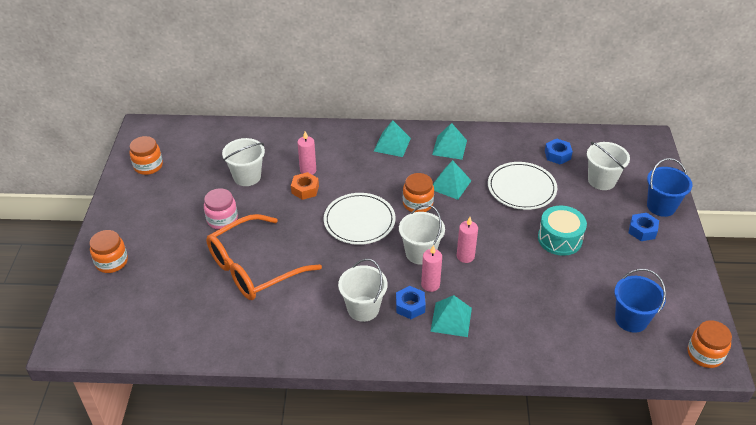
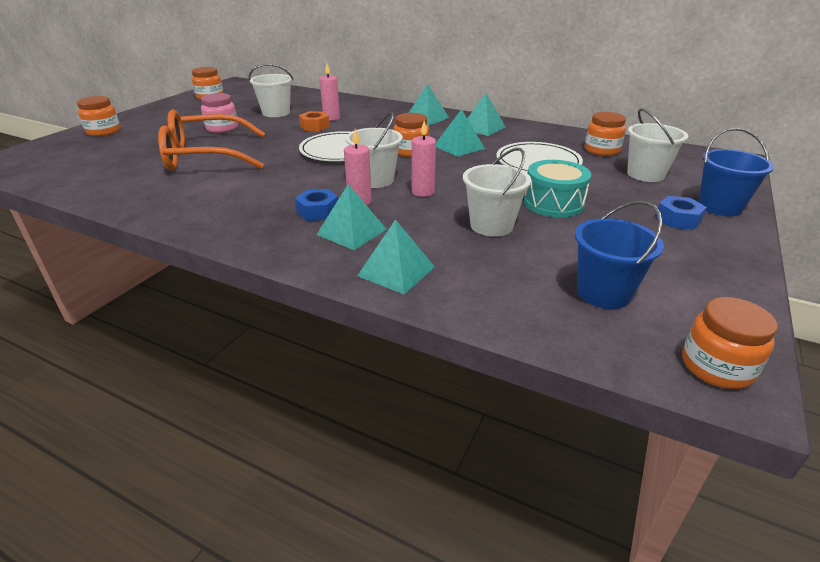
camera: 25 degrees right, 10 degrees down
(363, 308) = (266, 202): white bucket -> white bucket (491, 225)
(507, 346) = (396, 271): none -> turquoise pyramid
(557, 155) = (601, 150): blue nut -> orange jar

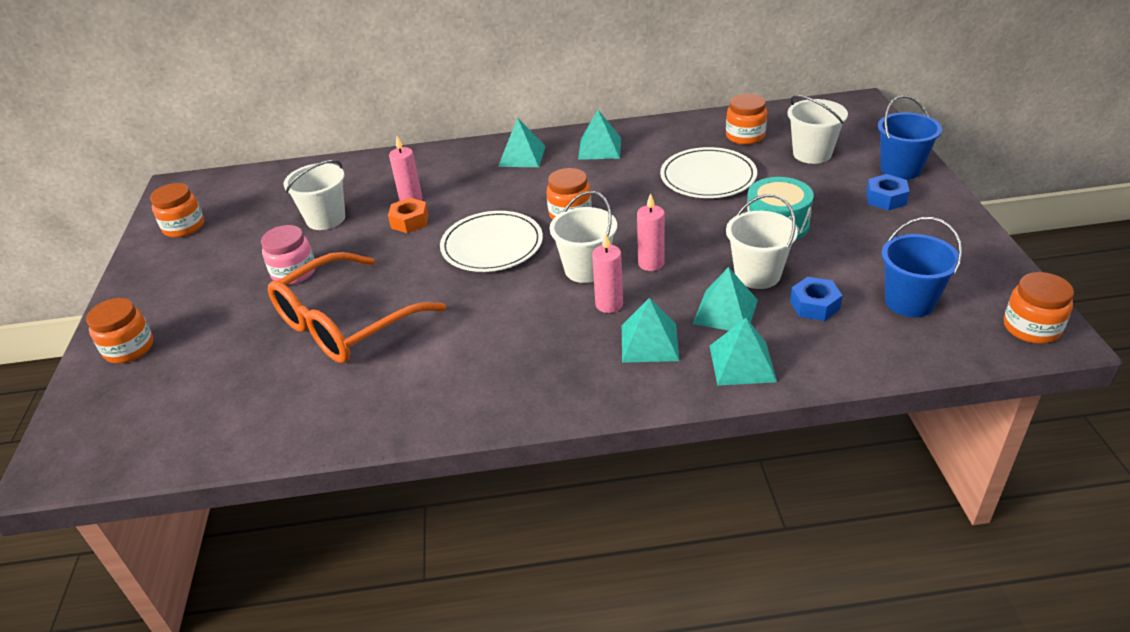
camera: 30 degrees left, 5 degrees up
(318, 211) = (585, 335): blue nut -> blue nut (814, 305)
(459, 147) = (610, 187): turquoise pyramid -> turquoise pyramid (725, 311)

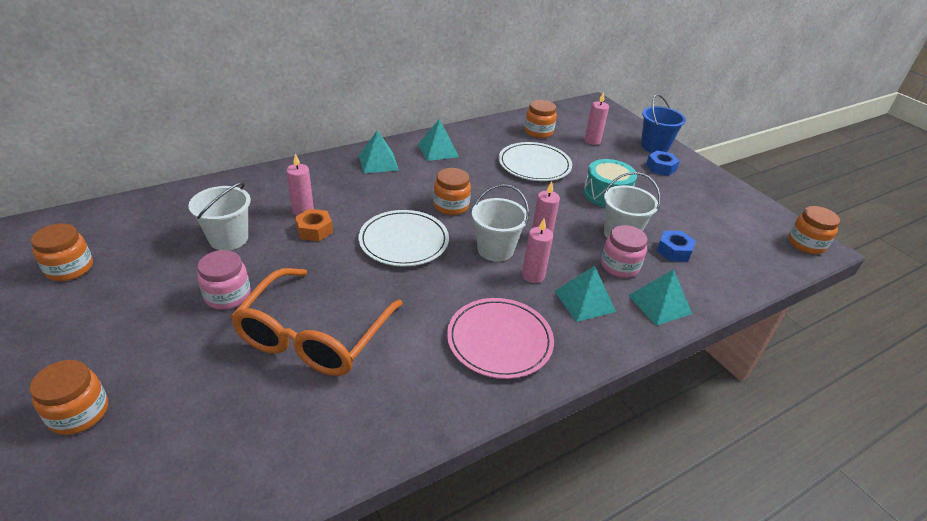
camera: 30 degrees left, 0 degrees up
(522, 364) = (499, 340): none -> pink plate
(725, 311) = (619, 266): turquoise pyramid -> pink jar
(812, 154) = (592, 141): white bucket -> pink candle
(909, 302) = (728, 238): blue bucket -> none

